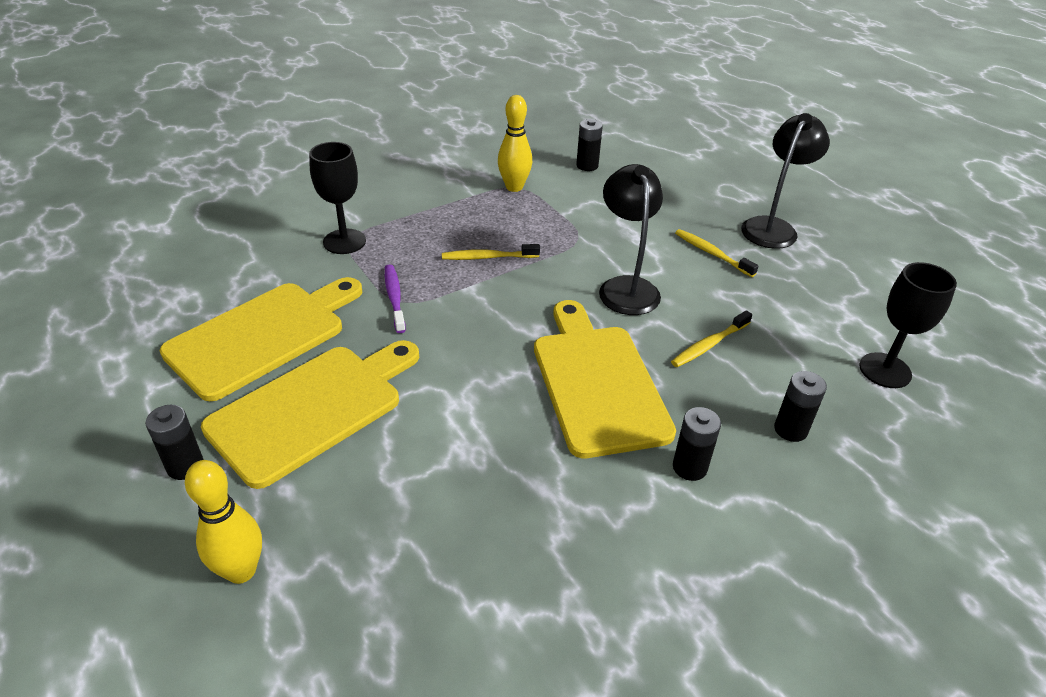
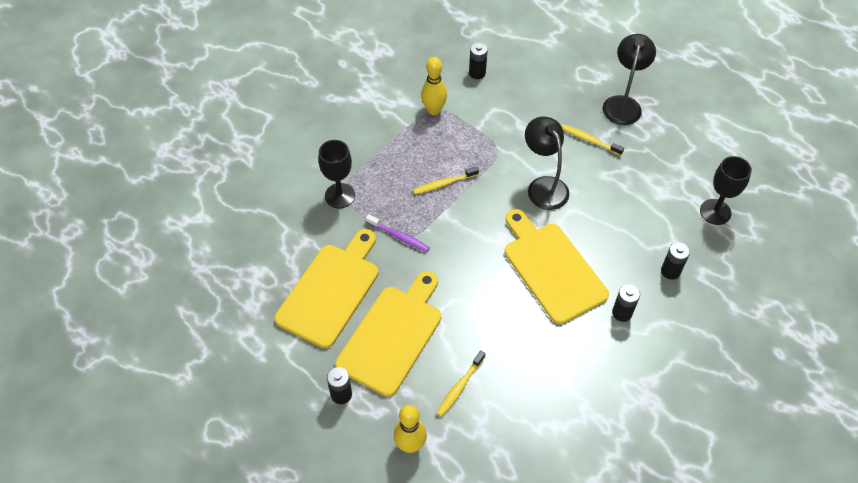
camera: 15 degrees left, 15 degrees up
(394, 298) = (399, 236): purple toothbrush -> purple toothbrush turned 150 degrees clockwise
(709, 345) = (609, 220): yellow toothbrush -> yellow toothbrush (460, 387)

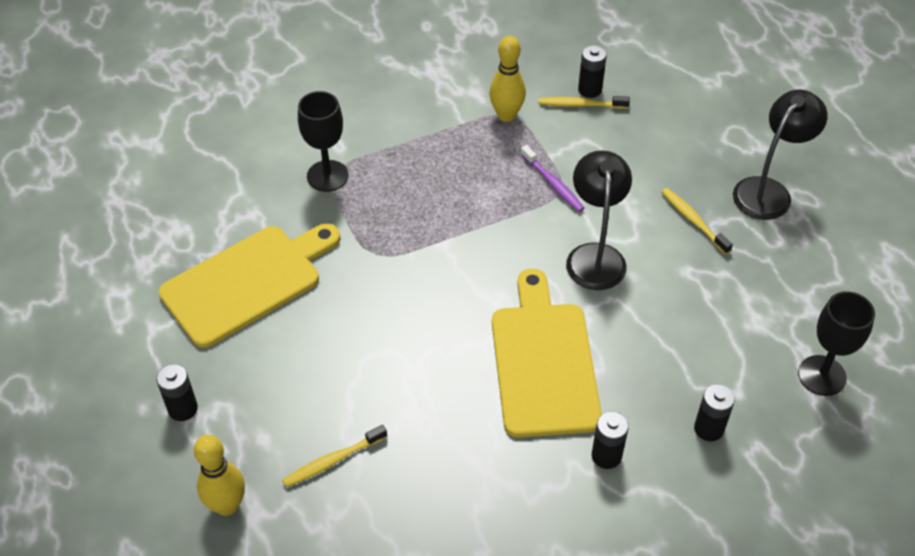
camera: 25 degrees right, 5 degrees down
(392, 335) = (288, 364): yellow cutting board -> none
(399, 236) = (369, 249): purple toothbrush -> purple toothbrush (553, 184)
(444, 184) = (465, 207): yellow toothbrush -> yellow toothbrush (580, 105)

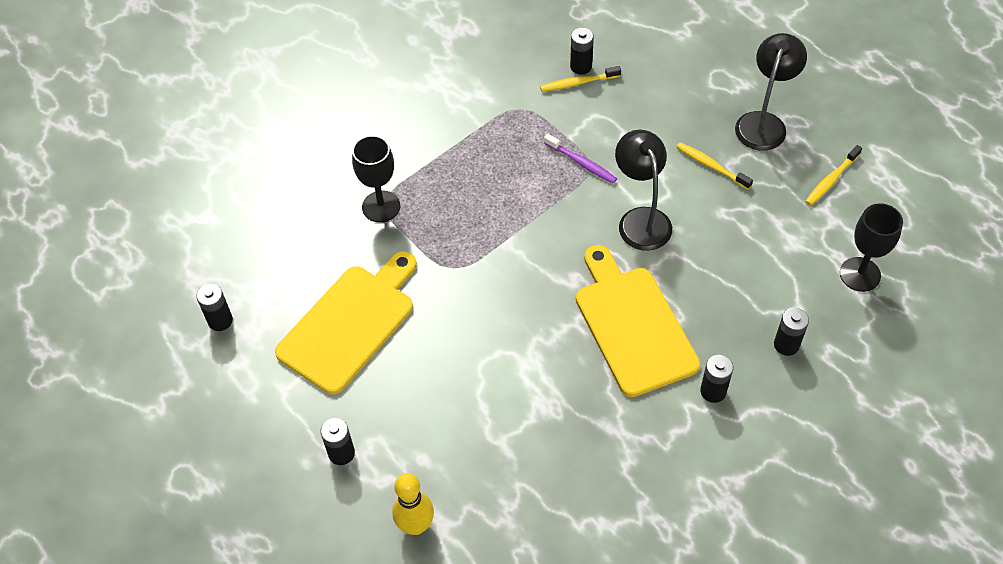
camera: 15 degrees left, 5 degrees up
(120, 245) = (220, 320): none -> black battery
(333, 461) = (490, 461): yellow toothbrush -> yellow toothbrush (831, 180)
(506, 115) = (517, 109): yellow bowling pin -> none

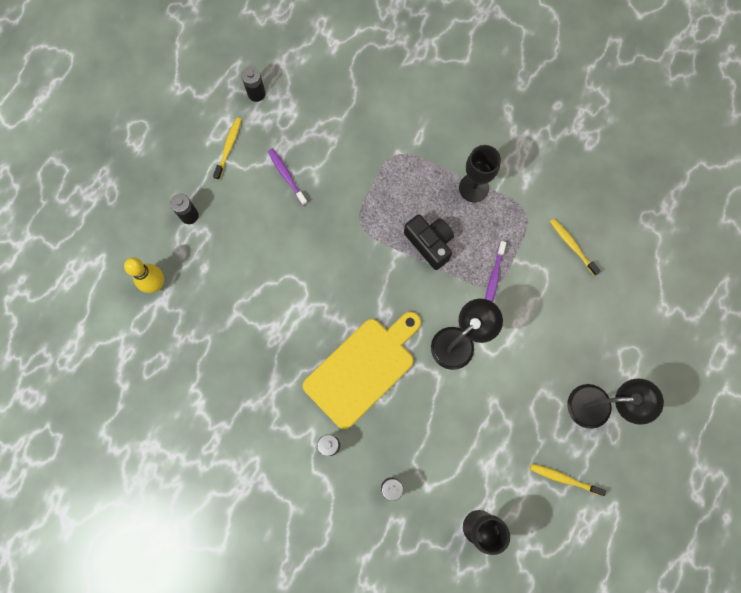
camera: 65 degrees right, 20 degrees up
(350, 324) = (286, 176): yellow cutting board -> purple toothbrush
(381, 206) = (391, 153): black goblet -> black goblet (473, 188)
(511, 207) = (430, 243): none -> black camera
(581, 66) = (590, 241): black battery -> none
(711, 166) = (535, 378): yellow toothbrush -> yellow toothbrush (228, 147)

